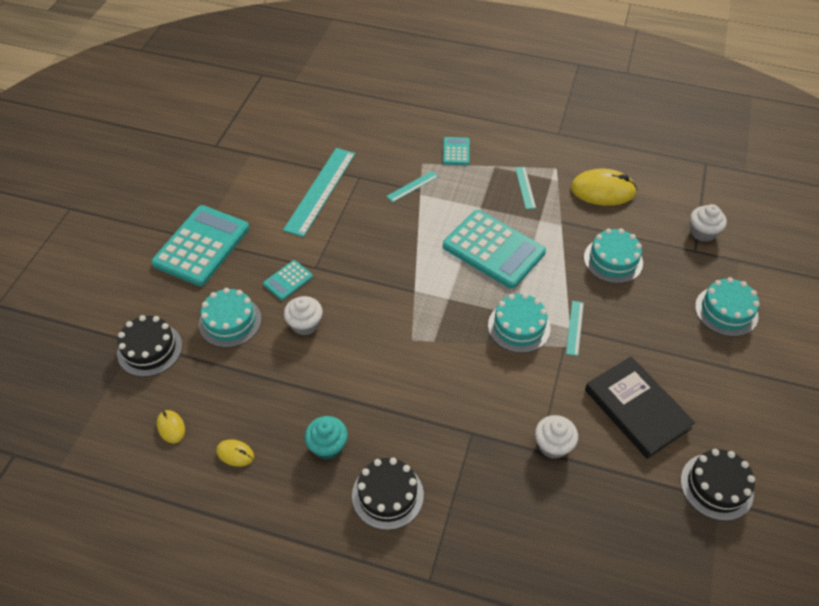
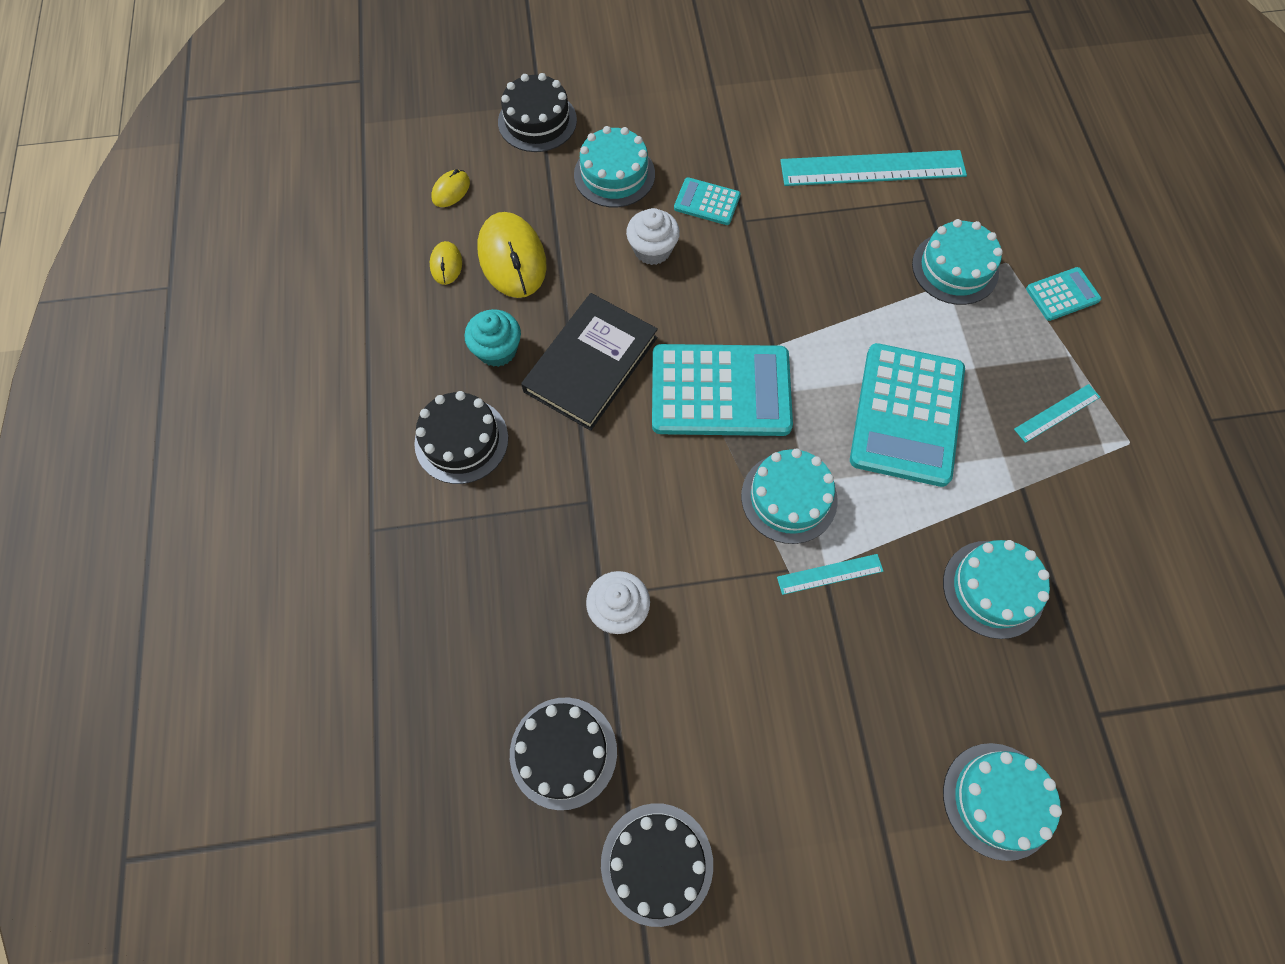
camera: 65 degrees right, 15 degrees up
(202, 246) = (705, 94): turquoise calculator -> turquoise calculator (720, 391)
(412, 186) = (955, 268): turquoise ruler -> turquoise cake
(602, 191) = (1131, 528): yellow mouse -> yellow mouse (512, 258)
(634, 513) = (563, 752): none -> black cake
(637, 409) = (733, 707): black book -> black book (590, 364)
(702, 232) = (1149, 717): white cupcake -> none

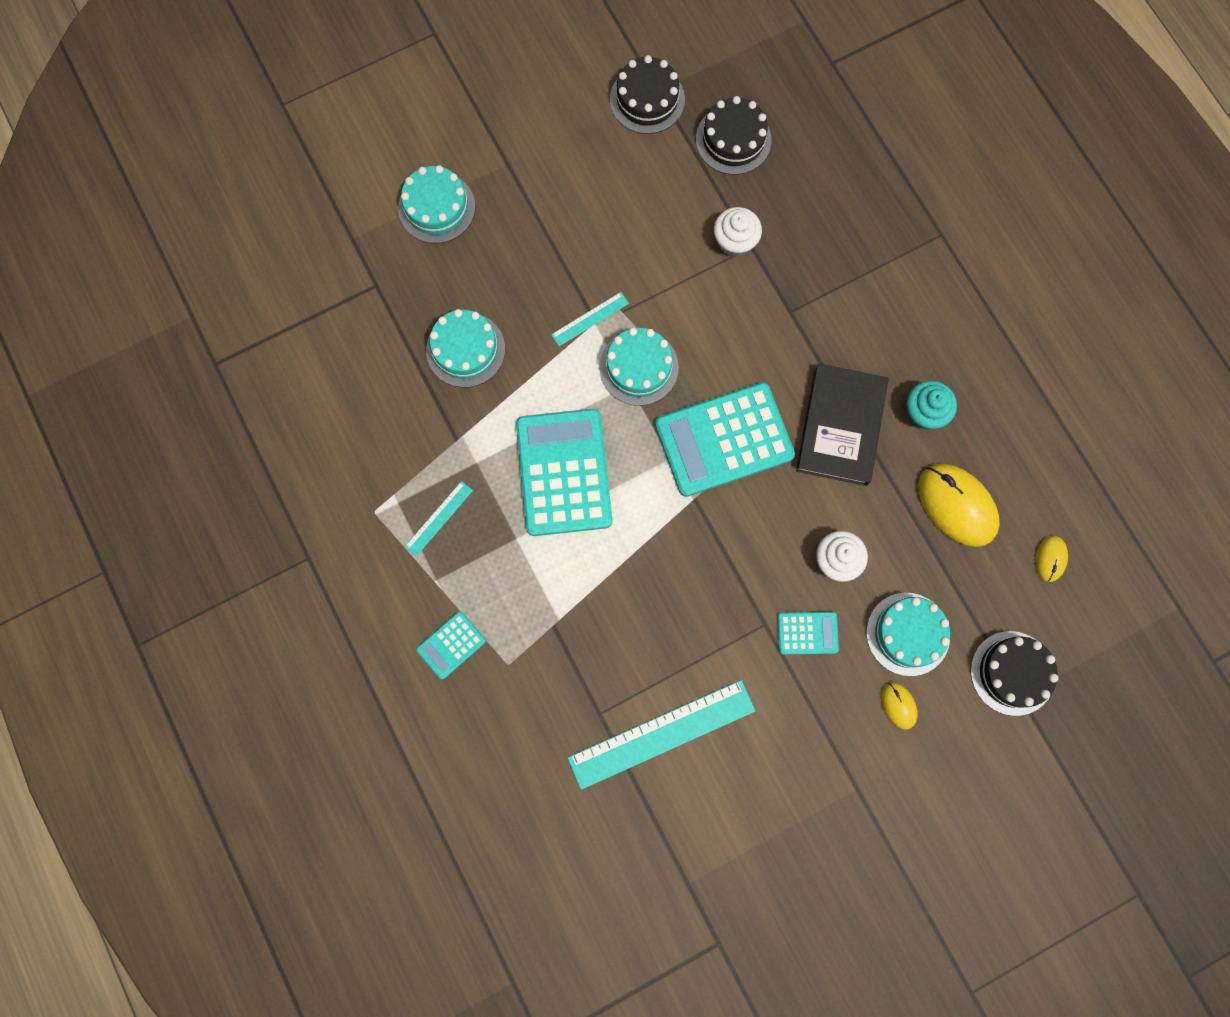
camera: 160 degrees right, 10 degrees up
(446, 264) = (1011, 478): yellow mouse -> yellow mouse (898, 705)
(461, 440) = (912, 325): black cake -> none
(955, 268) = (555, 639): turquoise cake -> none

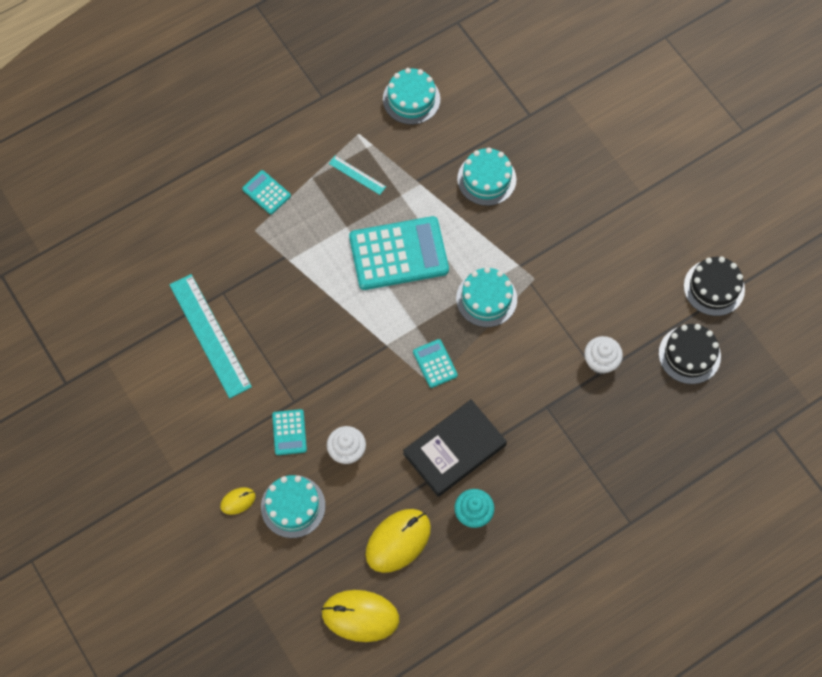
camera: 85 degrees right, 10 degrees down
(436, 207) = (597, 148): turquoise cake -> turquoise cake (411, 99)
(590, 319) = (521, 261): turquoise ruler -> none
(724, 440) = (435, 363): turquoise calculator -> turquoise calculator, size x0.47
(841, 426) = (454, 449): black book -> black book turned 45 degrees counterclockwise
(1012, 673) = (267, 587): black cake -> none
(1050, 559) = (360, 616): yellow mouse -> yellow mouse, size x2.04

